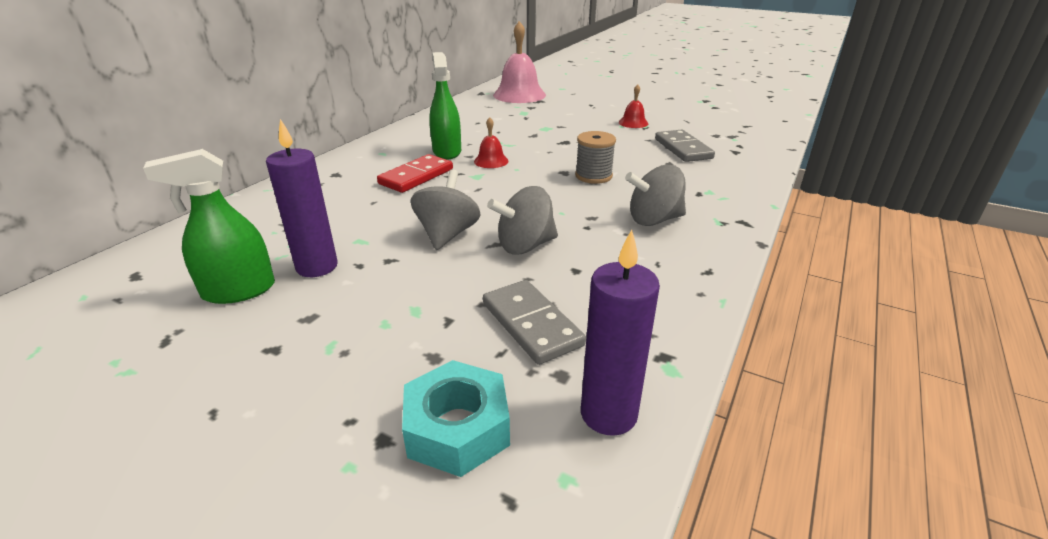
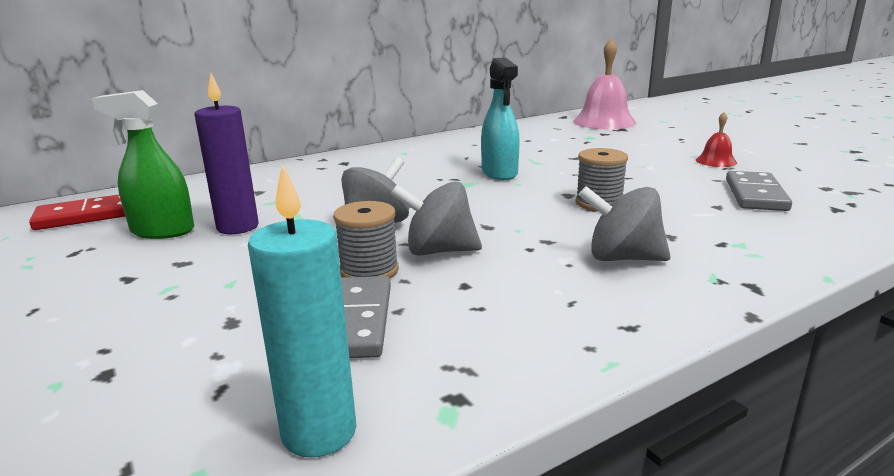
camera: 30 degrees right, 10 degrees down
(416, 176) = (410, 175): red domino -> red domino (87, 216)
(447, 152) = (465, 159): green spray bottle -> none
(458, 428) = (170, 388): turquoise nut -> none
(491, 161) = (499, 173): red bell -> turquoise spray bottle
(491, 278) = (369, 271): none -> grey spool
(608, 414) = (319, 432): purple candle -> turquoise candle

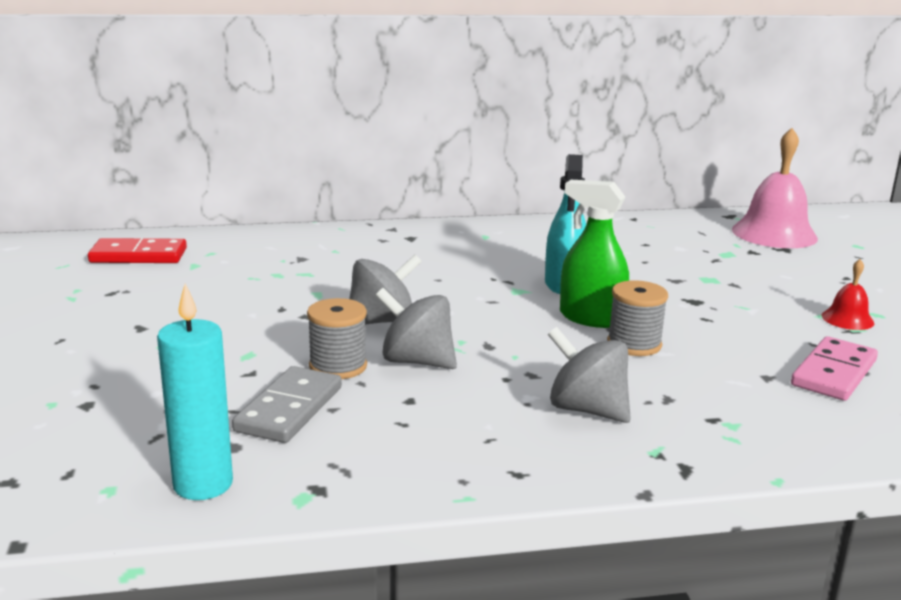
camera: 20 degrees right, 0 degrees up
(162, 231) = (191, 286): green spray bottle -> green spray bottle (590, 318)
(238, 227) = (257, 295): purple candle -> none
(755, 195) = (833, 373): grey domino -> pink domino

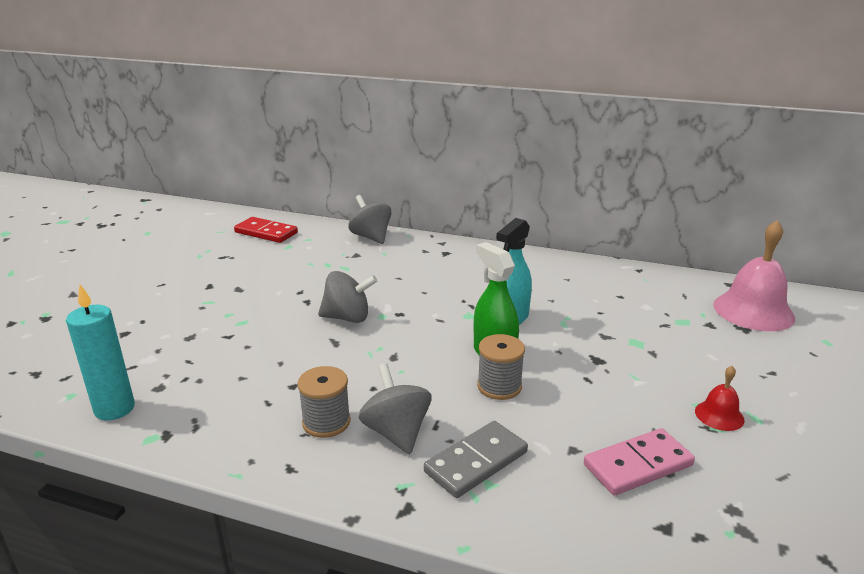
camera: 30 degrees right, 5 degrees up
(289, 409) = (217, 370): grey domino -> grey domino (476, 462)
(338, 366) = (281, 346): grey spool -> grey spool (326, 422)
(417, 361) = (332, 356): grey spinning top -> grey spinning top (371, 237)

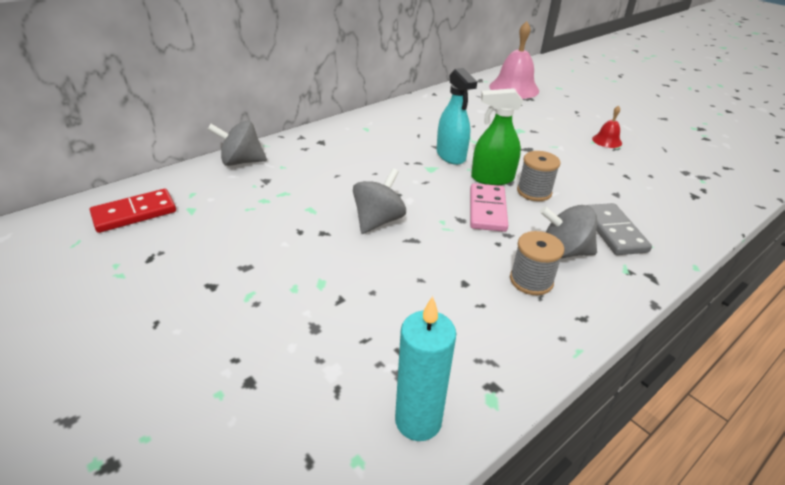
camera: 60 degrees left, 10 degrees up
(637, 465) = (640, 181): pink domino -> pink domino (487, 210)

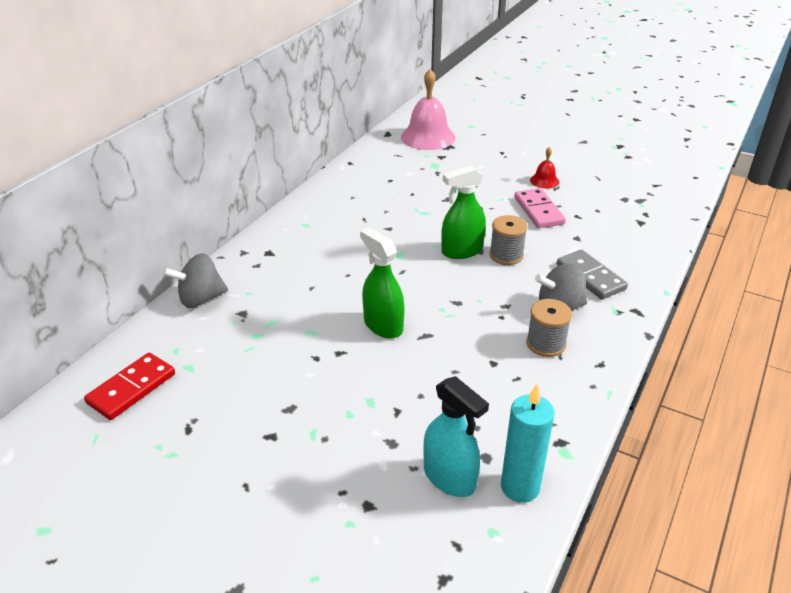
camera: 20 degrees left, 0 degrees up
(378, 221) = (383, 325): grey spinning top -> green spray bottle
(451, 156) = (410, 235): turquoise spray bottle -> turquoise spray bottle (449, 478)
(487, 210) = (475, 286): pink domino -> pink domino (538, 211)

